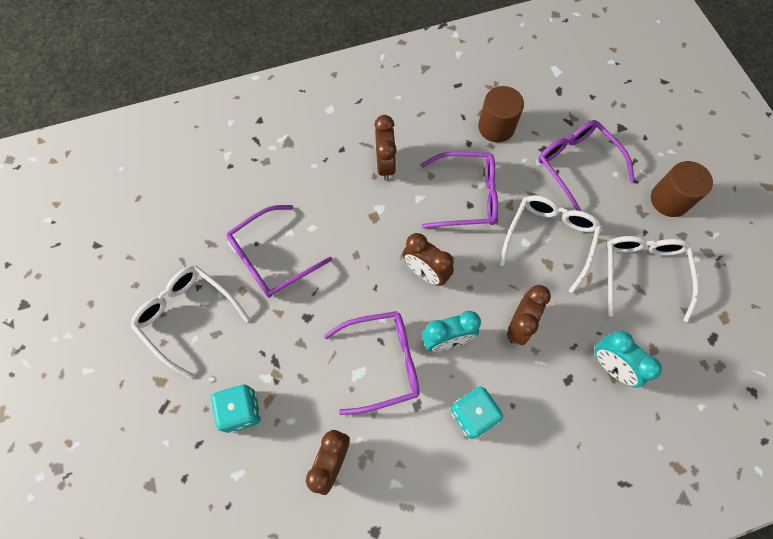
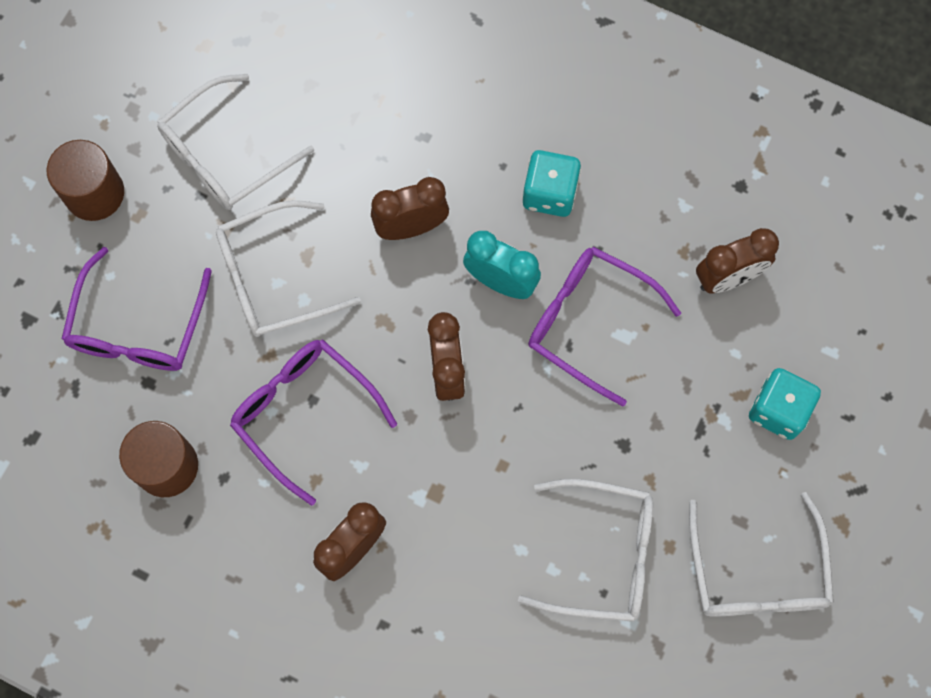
camera: 135 degrees left, 5 degrees up
(271, 258) = (602, 554): purple glasses -> white glasses
(611, 366) = (369, 110): turquoise clock -> none

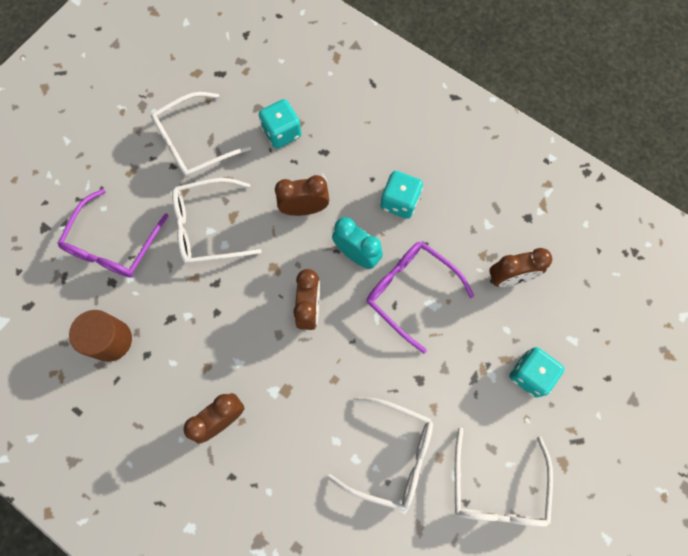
camera: 10 degrees right, 0 degrees up
(94, 193) = (106, 154): brown cylinder -> none
(304, 413) = (208, 320): purple glasses -> none
(355, 117) = (282, 132): none -> turquoise dice

